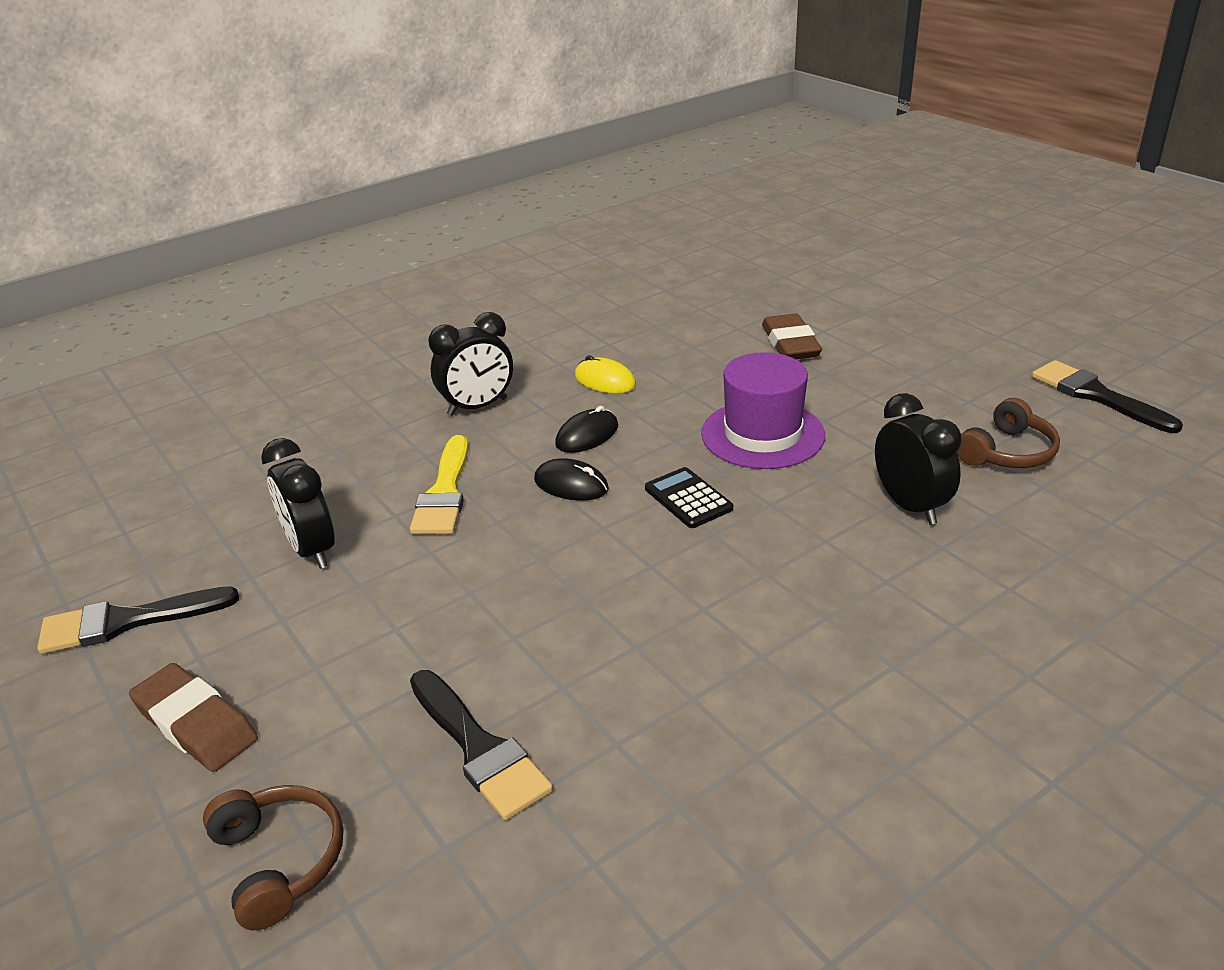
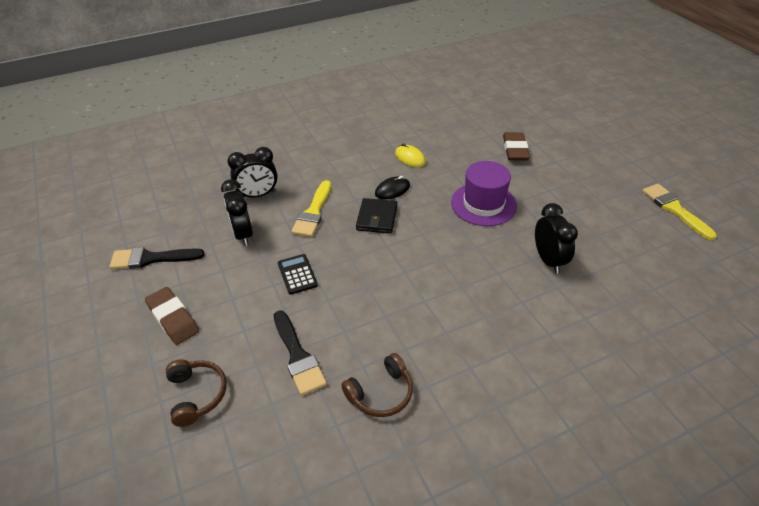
camera: 10 degrees right, 10 degrees up
(477, 407) = (341, 164): black clock -> black clock (258, 195)
(571, 484) = (377, 218): black mouse -> black wallet
(688, 499) = (434, 236): black calculator -> black calculator (297, 274)
(1007, 452) = (612, 236): brown headphones -> brown headphones (381, 393)
(1096, 395) = (674, 209): black brush -> yellow brush

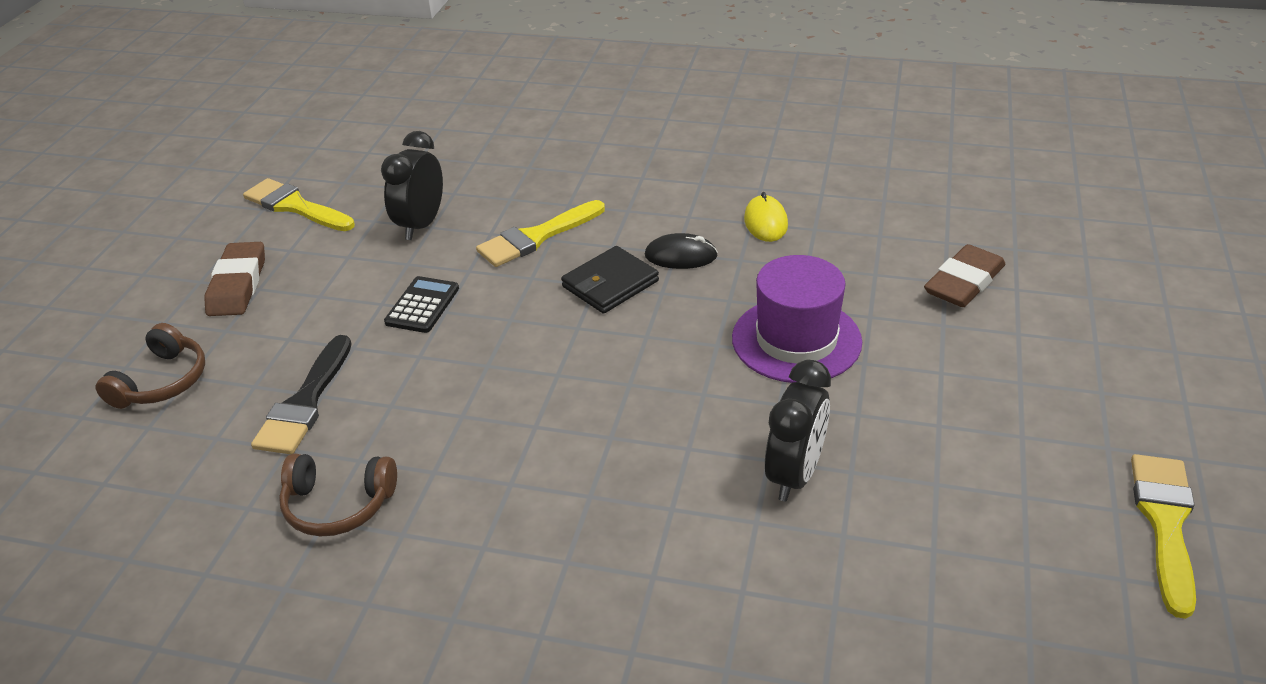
camera: 40 degrees right, 5 degrees down
(151, 258) = (295, 206): black brush -> yellow brush
(258, 195) = (497, 184): black clock -> none

